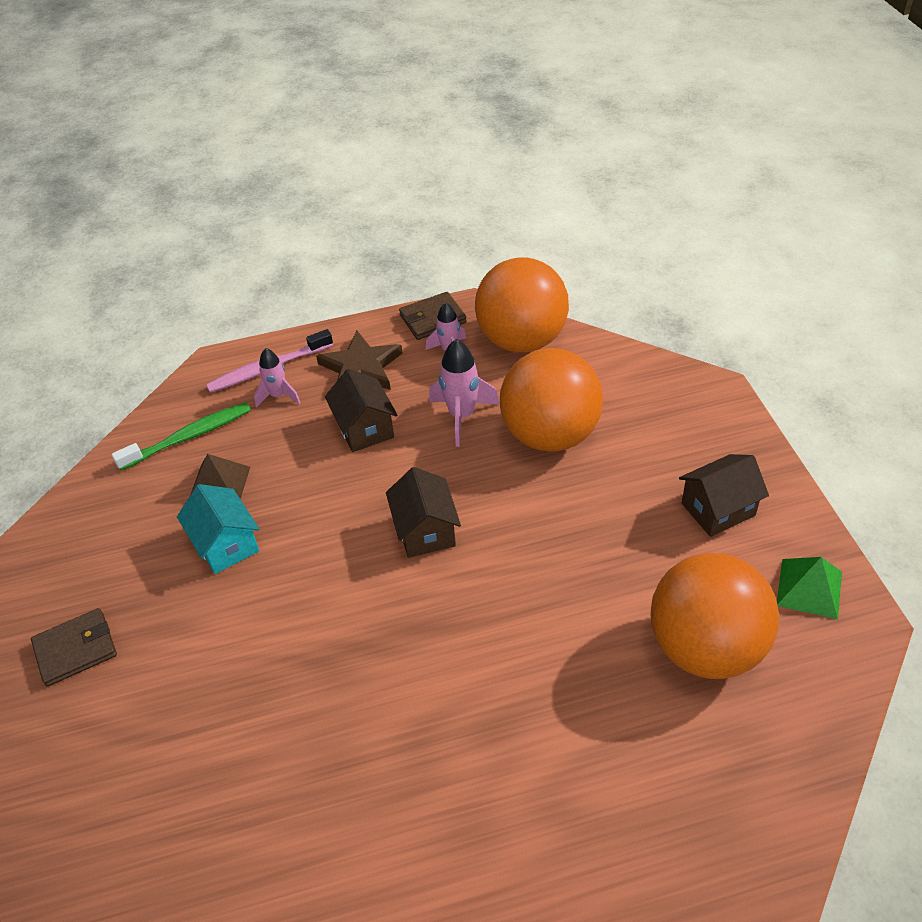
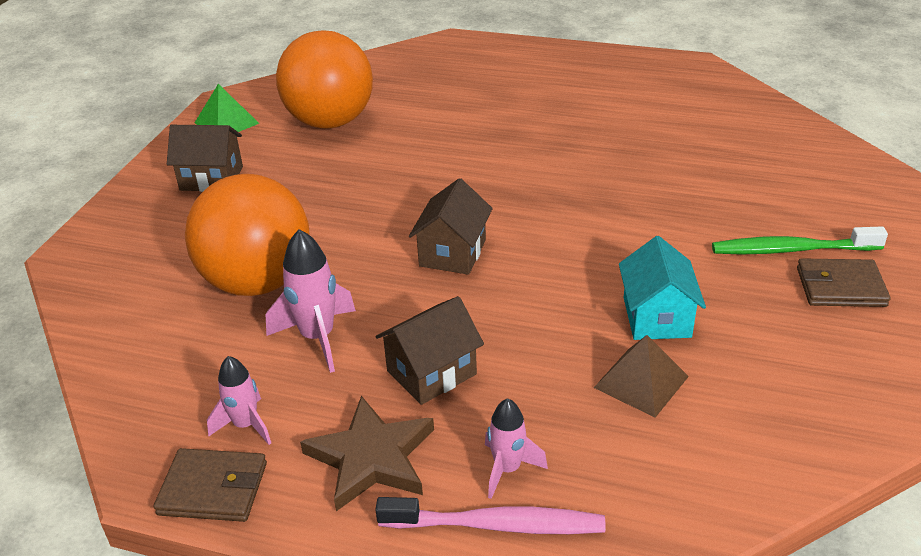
camera: 150 degrees left, 10 degrees down
(188, 437) = (659, 465): green toothbrush -> green toothbrush (792, 250)
(364, 428) = (431, 373): brown house -> brown house turned 45 degrees clockwise
(522, 340) = (154, 396): orange ball -> none

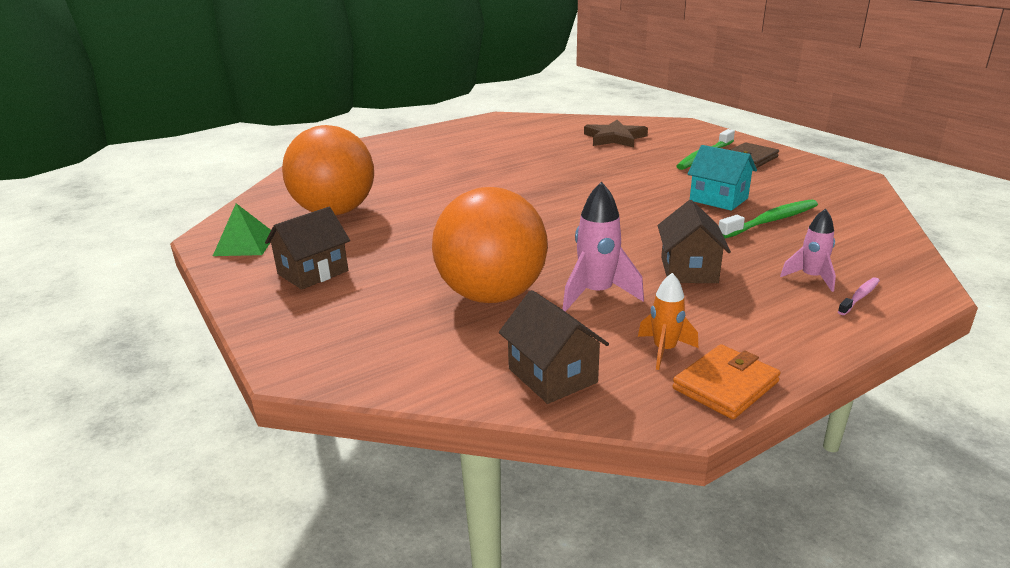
camera: 50 degrees left, 10 degrees down
(213, 489) = (725, 385): brown wallet -> orange wallet
(246, 425) = (664, 350): pink rocket -> orange rocket
(371, 457) = (754, 315): brown star -> brown star (614, 138)
(453, 253) = (571, 225): brown house -> brown house (552, 375)
(496, 525) = (859, 297): pink toothbrush -> pink toothbrush, size x0.53
(641, 381) = (771, 221): brown pyramid -> green toothbrush

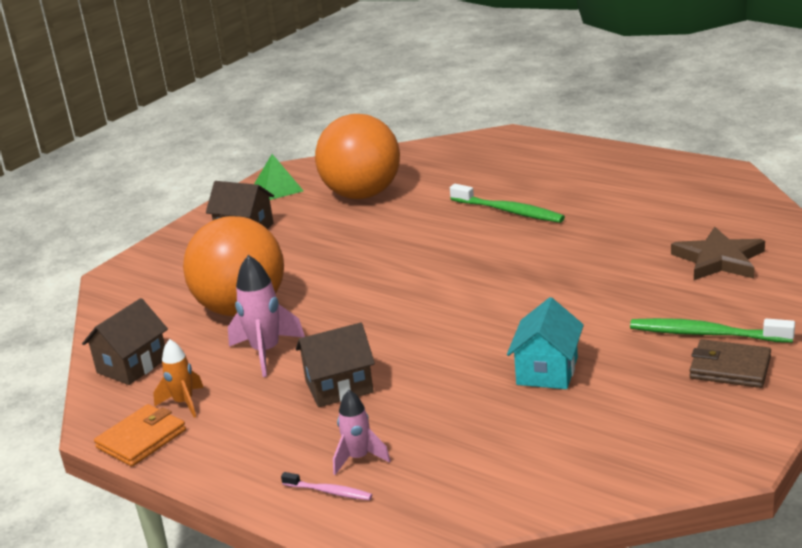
camera: 70 degrees right, 0 degrees up
(725, 385) = (141, 439): orange wallet -> orange wallet turned 75 degrees counterclockwise
(771, 221) = (502, 415): green toothbrush -> green toothbrush (509, 211)

